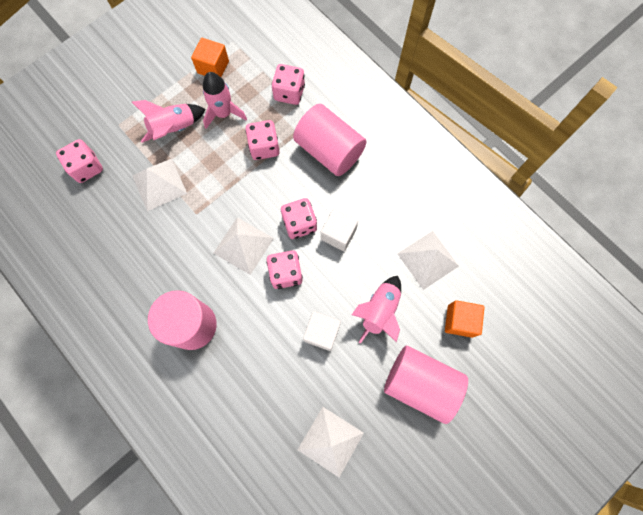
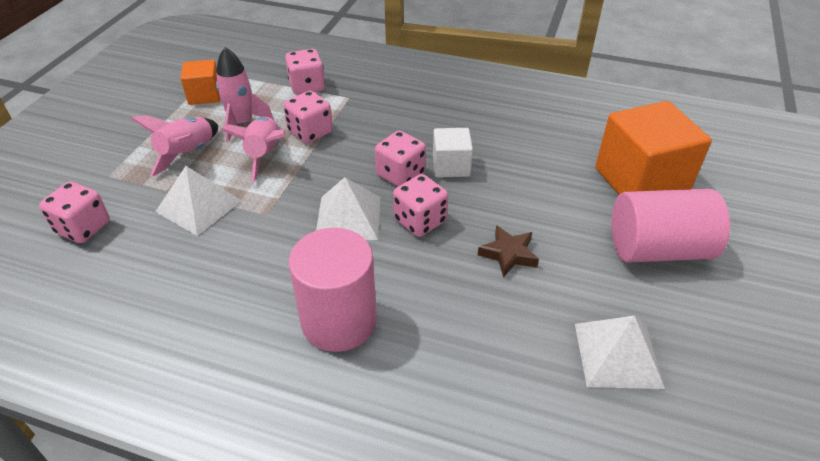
camera: 30 degrees left, 30 degrees down
(322, 332) = (508, 254): white cube -> brown star
(329, 151) = (385, 111): pink cylinder -> none
(379, 311) = (553, 208): pink rocket -> pink rocket (264, 155)
(427, 259) = (561, 149): white pyramid -> none
(460, 321) = (640, 181): orange cube -> orange cube, size x1.89

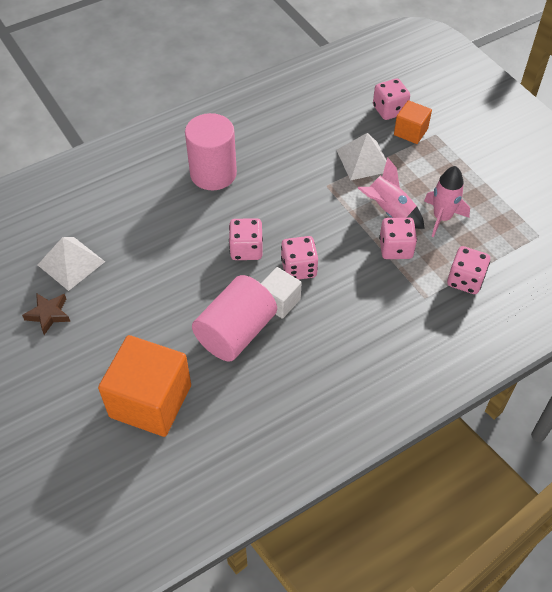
camera: 130 degrees right, 10 degrees up
(188, 154) = (426, 176): pink rocket -> none
(205, 95) = (503, 214): orange cube -> orange cube (410, 132)
(348, 217) = (284, 219): white pyramid -> none
(508, 254) = (176, 271): brown star -> brown star (48, 314)
(657, 249) = (97, 348): pink cylinder -> pink cylinder (236, 332)

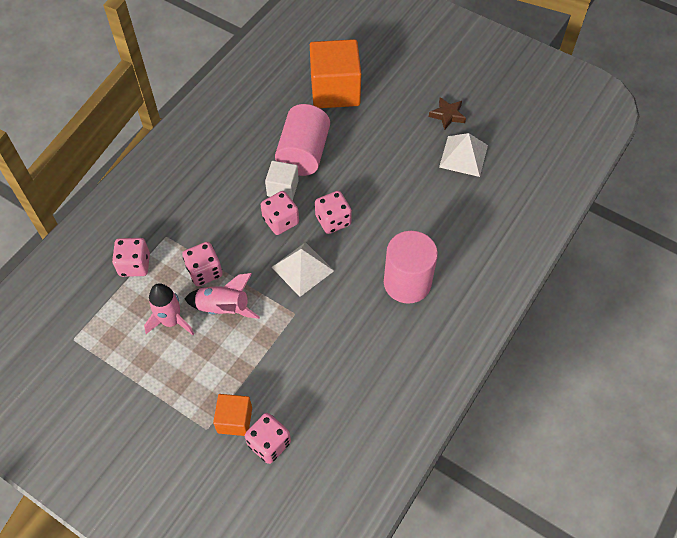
camera: 155 degrees right, 5 degrees up
(363, 160) = (270, 359): white pyramid -> white pyramid (302, 268)

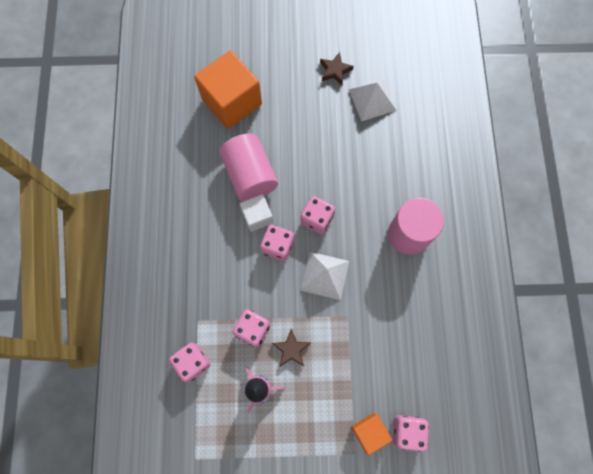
camera: 35 degrees left, 15 degrees up
(223, 308) = (291, 349): pink rocket -> brown star

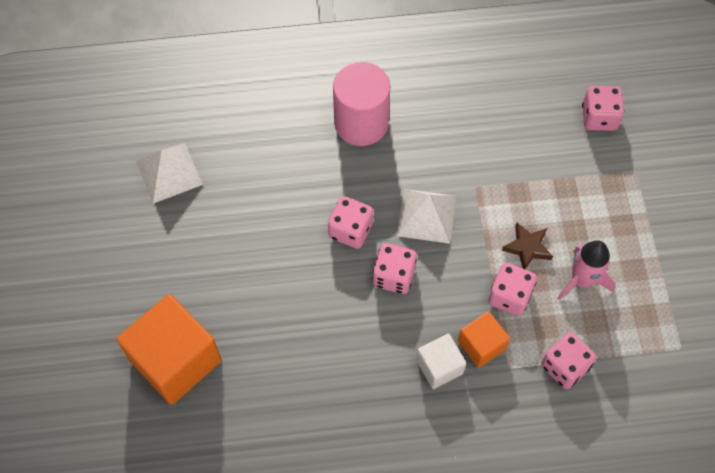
camera: 95 degrees left, 10 degrees down
(250, 175) = (293, 322): pink cylinder -> none
(257, 217) = (354, 306): white cube -> white cube (439, 367)
(335, 71) = (122, 222): brown star -> none
(369, 432) = (607, 156): orange cube -> orange cube (481, 345)

